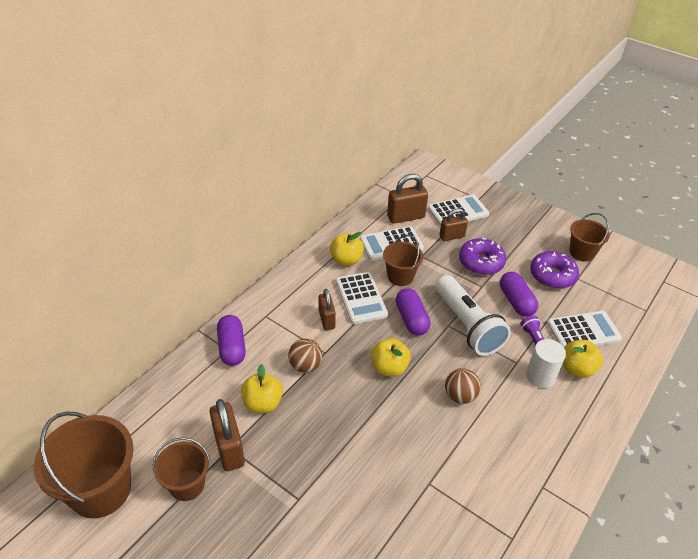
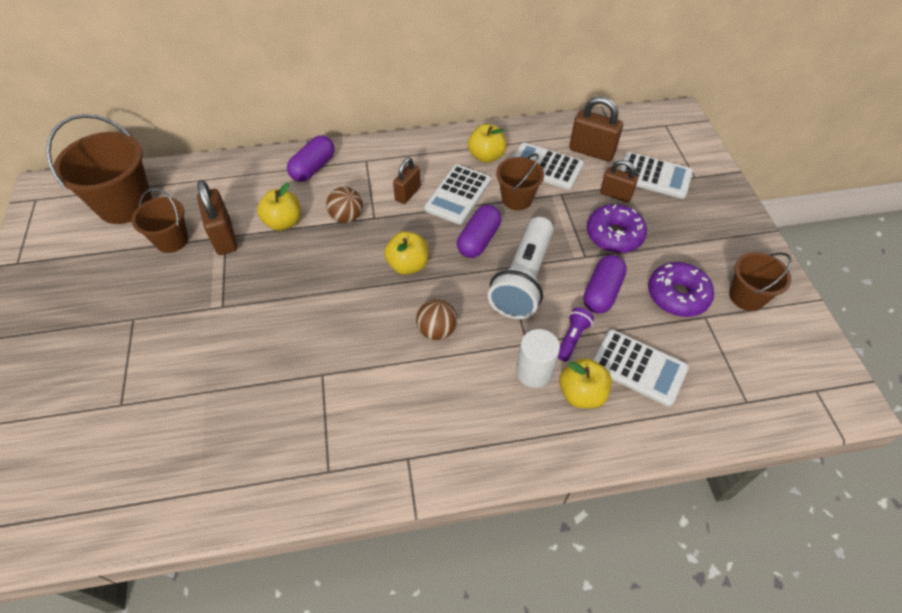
camera: 45 degrees right, 10 degrees up
(229, 448) = (224, 237): brown padlock -> brown padlock turned 45 degrees counterclockwise

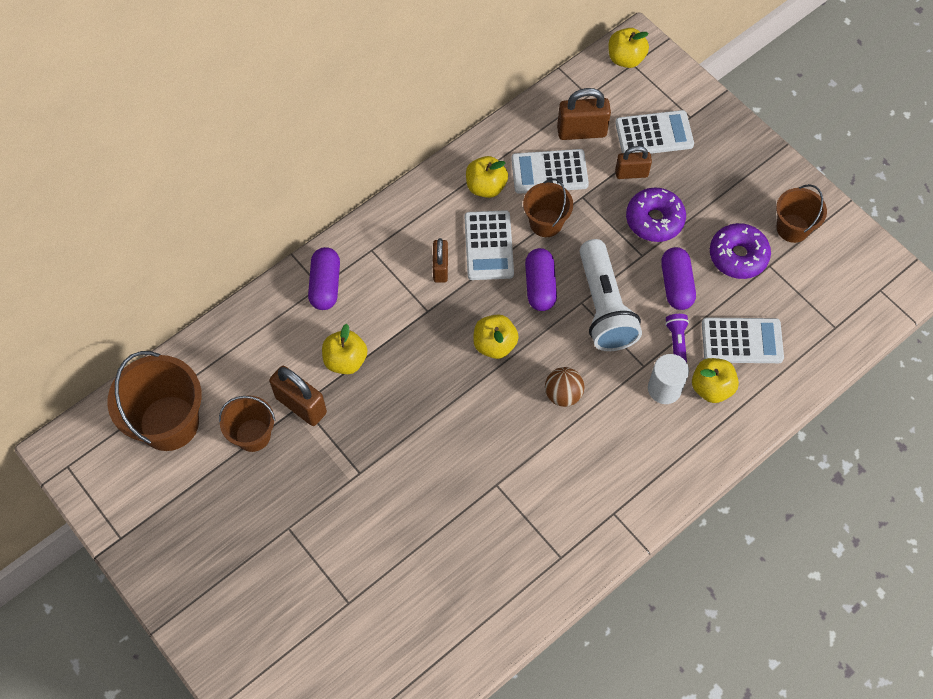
camera: 30 degrees left, 10 degrees up
(347, 217) = (401, 324): brown ball -> none
(662, 120) = (625, 59): none -> yellow apple

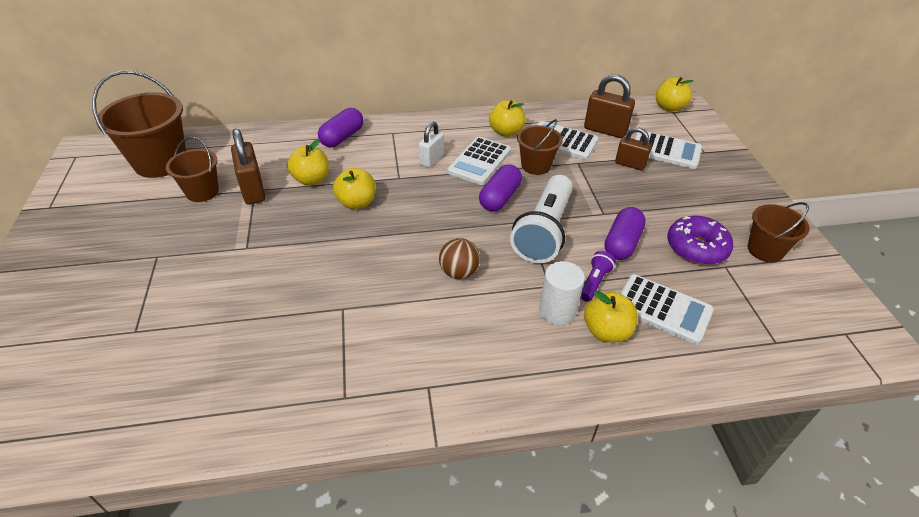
camera: 30 degrees right, 20 degrees down
(440, 268) = (431, 159): brown padlock -> white padlock
(494, 344) = (431, 217): yellow apple -> yellow apple (356, 203)
(654, 220) = (631, 197): purple donut -> none

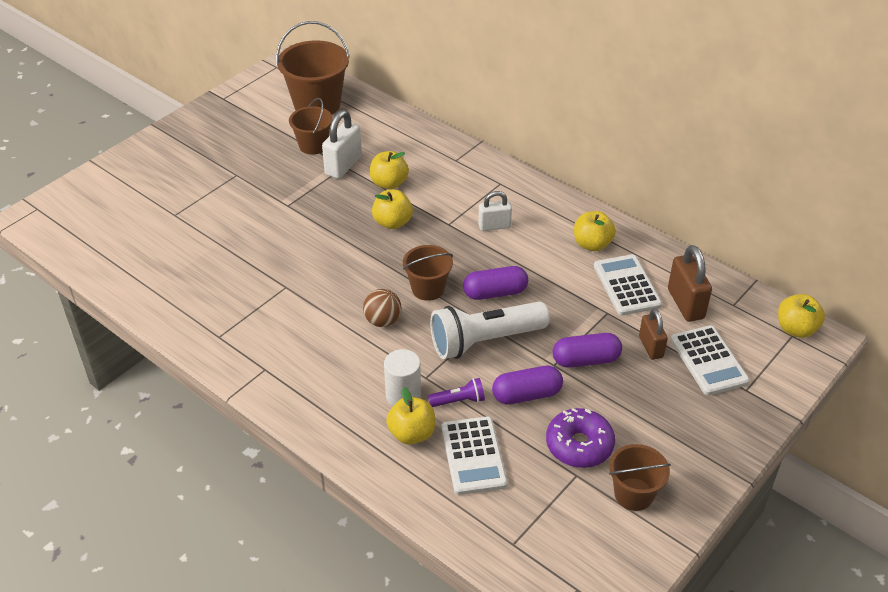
camera: 50 degrees right, 0 degrees up
(253, 190) = (343, 165): brown padlock -> white padlock
(342, 137) = (457, 162): purple capsule -> purple capsule (586, 360)
(479, 161) = (528, 253): white calculator -> none
(536, 166) = (567, 289): brown bucket -> brown bucket (428, 288)

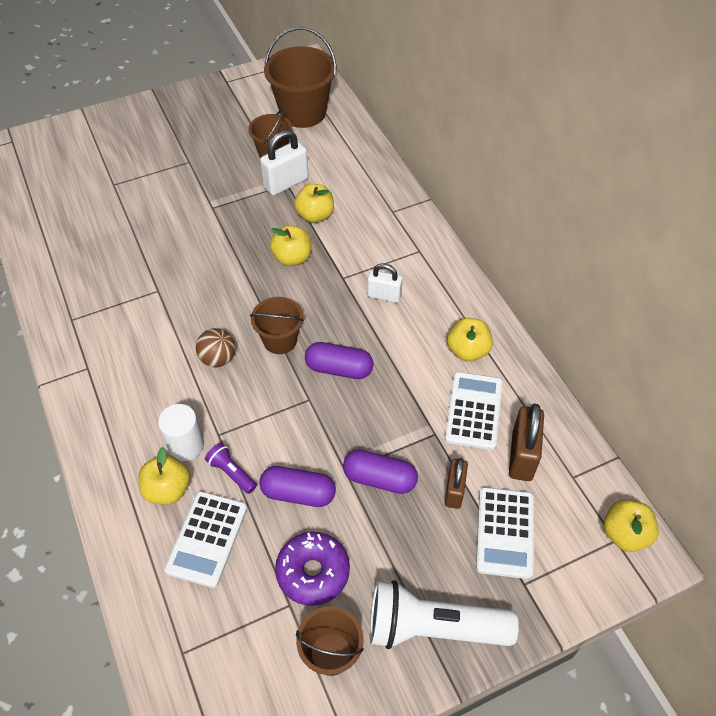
camera: 25 degrees right, 10 degrees up
(458, 401) = (231, 473): purple flashlight -> purple flashlight turned 150 degrees counterclockwise
(485, 341) = (296, 417): white flashlight -> white flashlight (433, 627)

